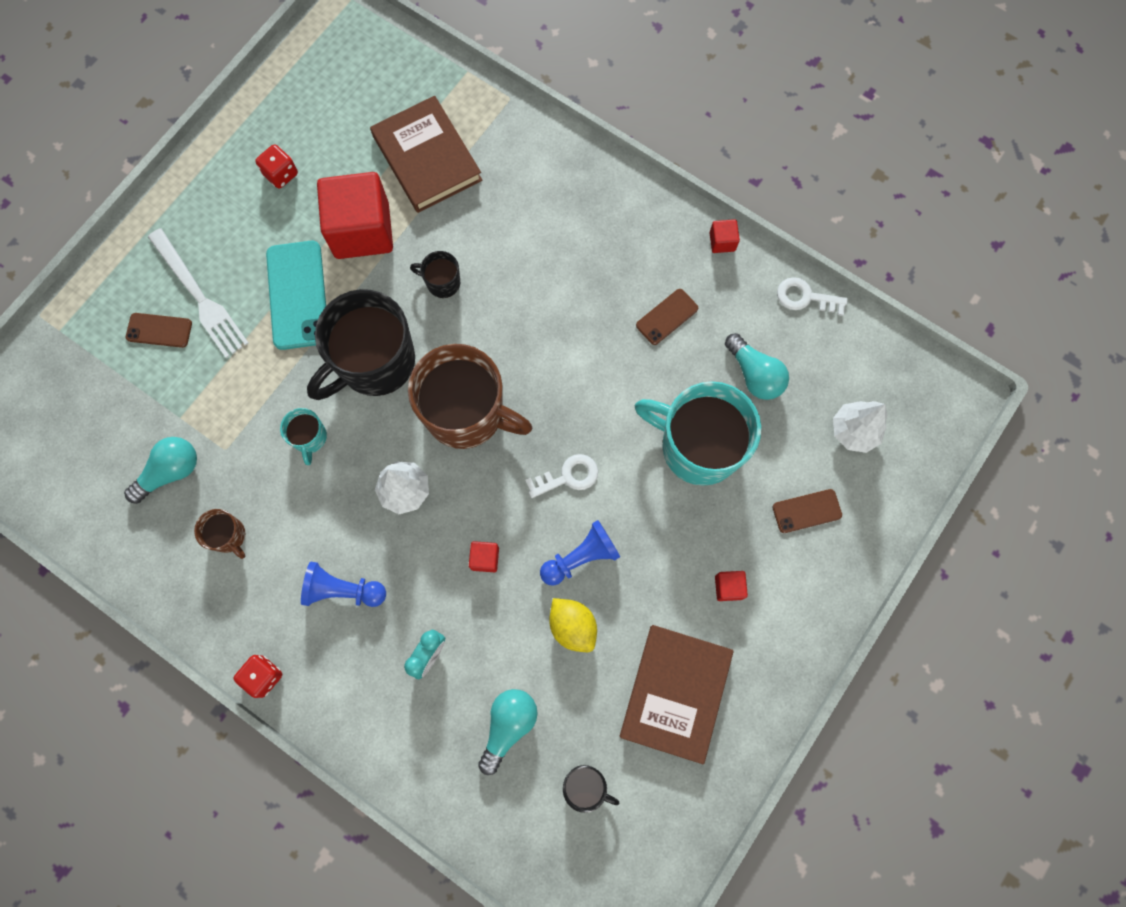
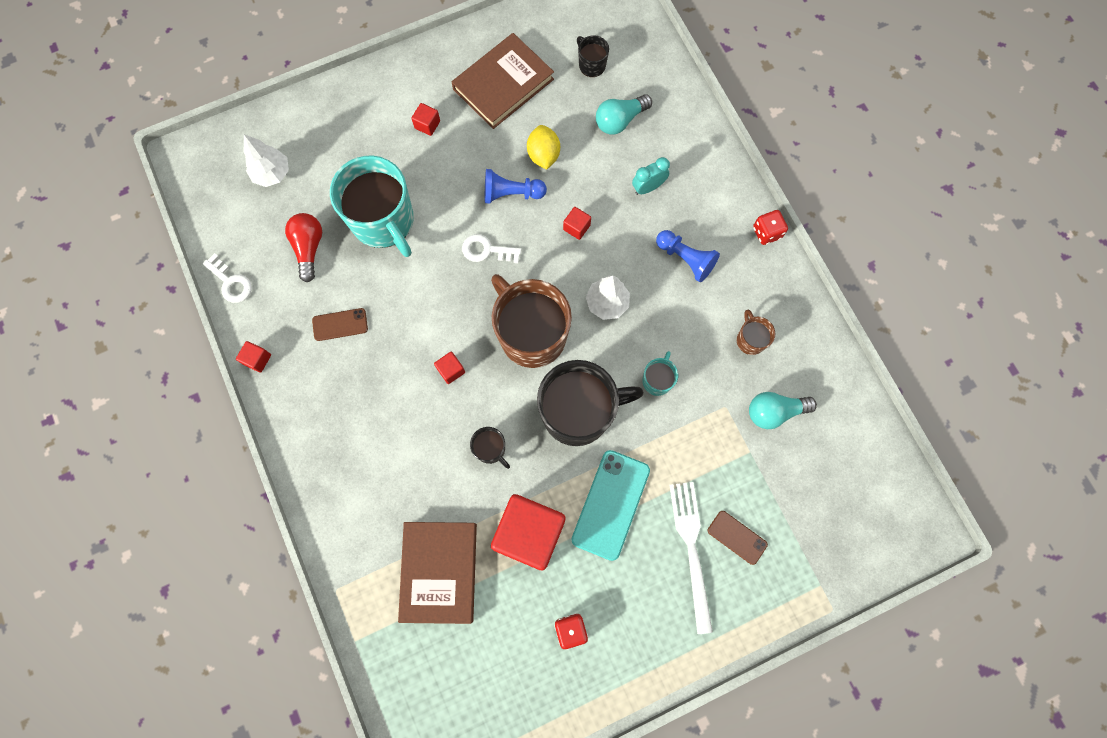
camera: 150 degrees left, 0 degrees up
(527, 333) = (451, 370): none -> red cube
(754, 374) = (309, 248): turquoise light bulb -> red light bulb
(806, 511) = (343, 142): brown phone -> none

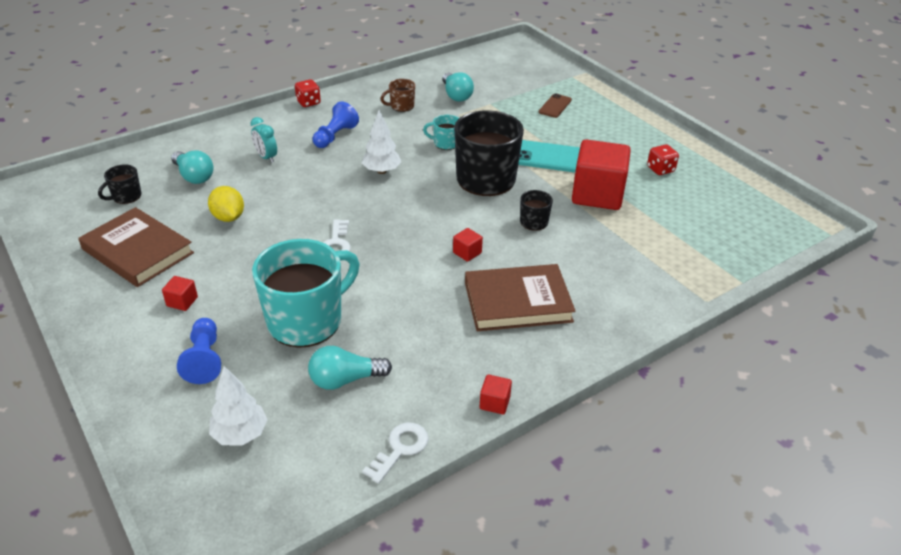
camera: 100 degrees left, 35 degrees down
(309, 248) = (345, 380): red light bulb -> turquoise light bulb
(340, 324) = (436, 338): brown phone -> none
(439, 571) = (654, 239): brown book -> brown book (517, 302)
(511, 193) = (272, 233): blue pawn -> blue pawn (204, 359)
(531, 334) = (420, 209): brown mug -> none
(543, 155) = (228, 217): yellow lemon -> yellow lemon turned 75 degrees clockwise
(576, 227) = (308, 192): red cube -> none
(691, 549) = (573, 123): white fork -> none

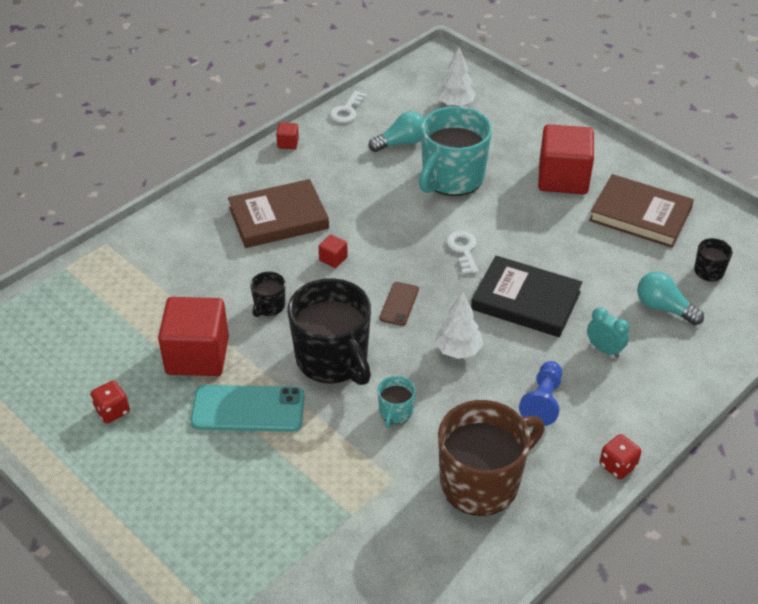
camera: 170 degrees right, 5 degrees up
(182, 302) = (563, 178): red cube -> red cube, size x2.46
(204, 359) = (512, 141): blue pawn -> none
(228, 217) = (586, 262): yellow lemon -> none
(305, 196) = (526, 300): none -> black book
(401, 106) = (481, 482): brown mug -> brown mug, size x2.24
(445, 143) = (395, 412): turquoise mug -> turquoise mug turned 105 degrees clockwise
(456, 95) = (408, 526): turquoise light bulb -> none
(555, 106) = (251, 526): brown phone -> brown phone (399, 304)

